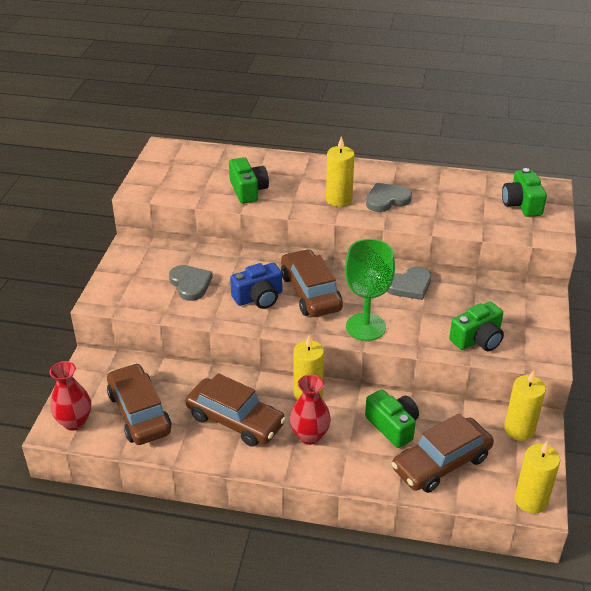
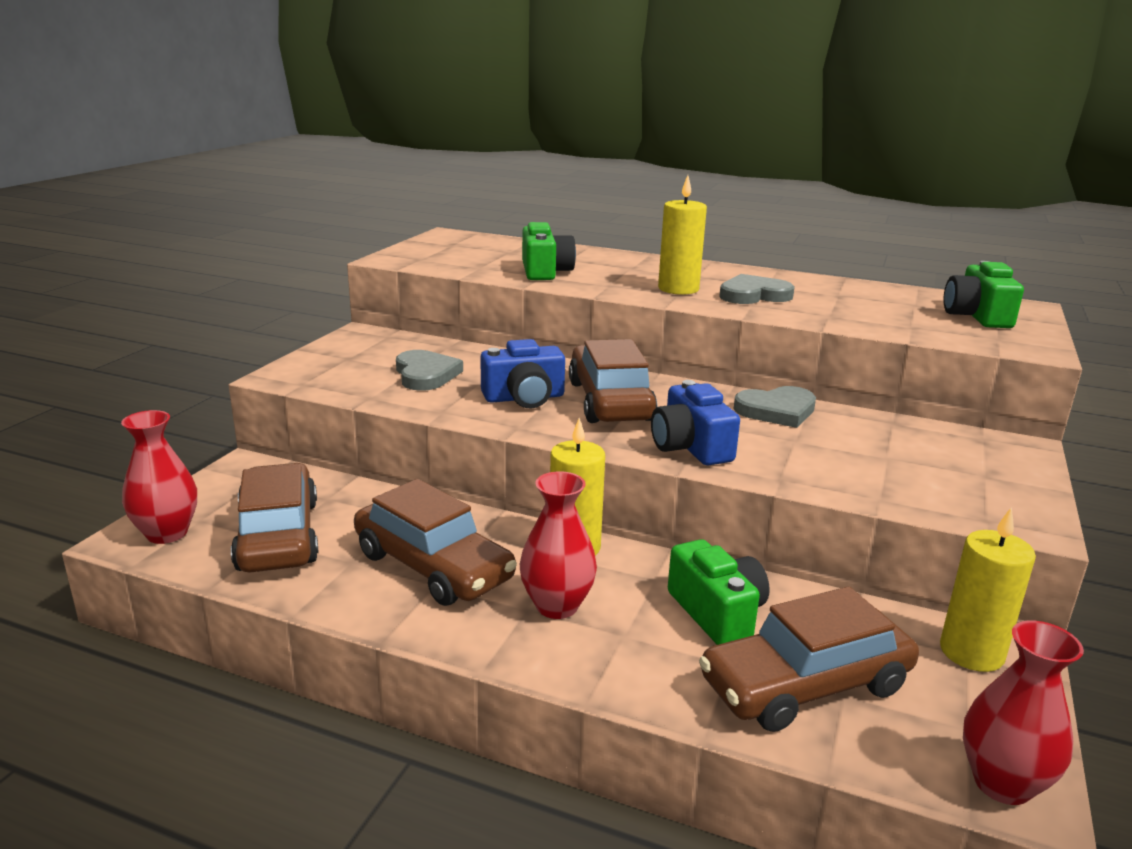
camera: 10 degrees right, 15 degrees down
(365, 327) = (690, 447): green goblet -> blue camera
(477, 339) = (893, 483): green camera -> none
(531, 500) = (1002, 783): yellow candle -> red vase

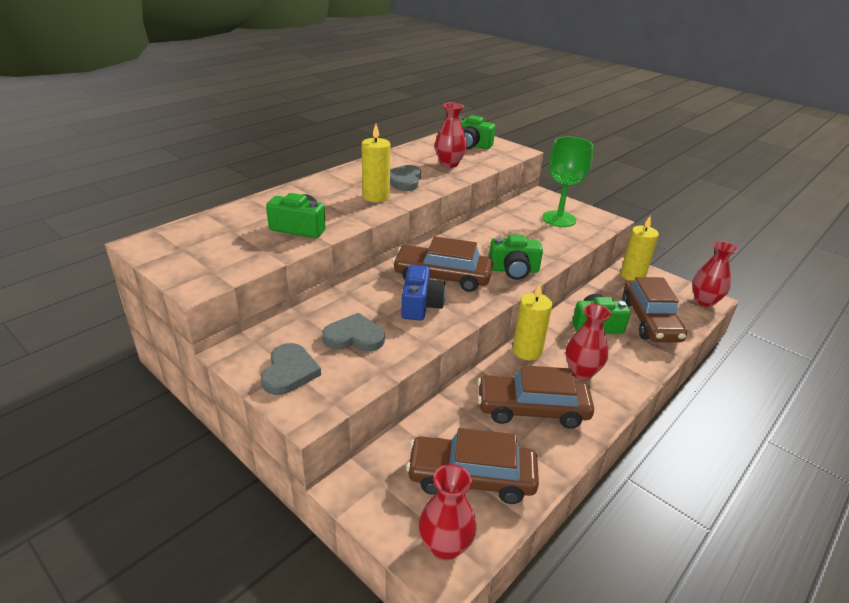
camera: 70 degrees left, 10 degrees up
(433, 566) = (532, 409): brown car -> brown car turned 150 degrees counterclockwise
(690, 447) = (513, 270): blue camera -> green camera
(777, 410) = (480, 233): grey heart -> grey heart (289, 372)
(866, 311) = (449, 164): none -> red vase
(942, 470) = (559, 219): none -> green goblet

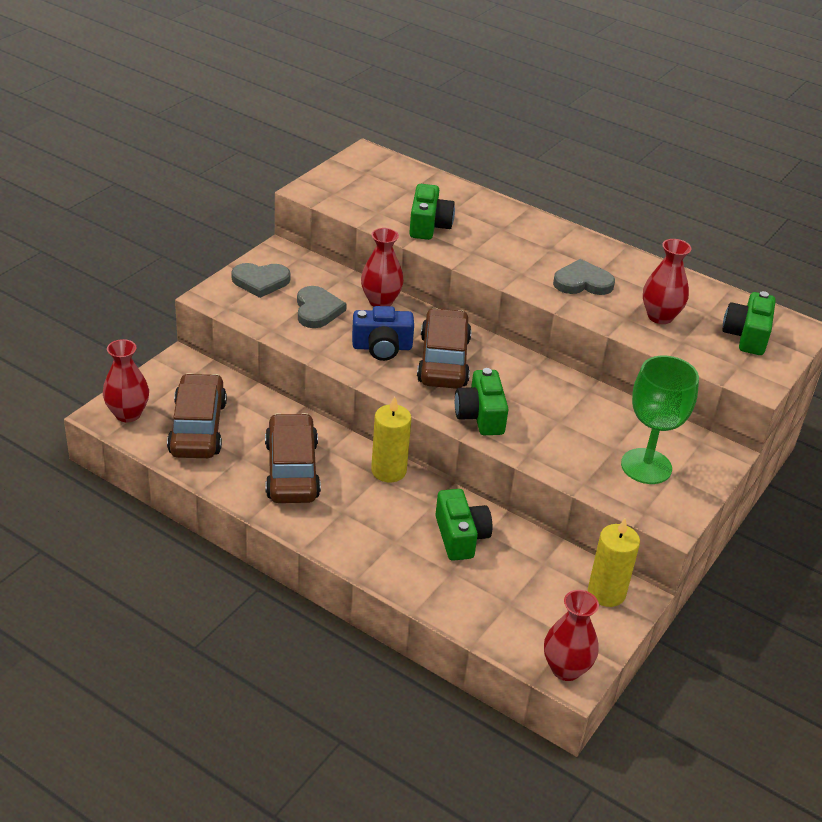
camera: 80 degrees right, 5 degrees up
(376, 196) = (526, 265): yellow candle -> none
(581, 372) = (361, 513): red vase -> red vase (380, 301)
(649, 321) = (489, 593): brown car -> none

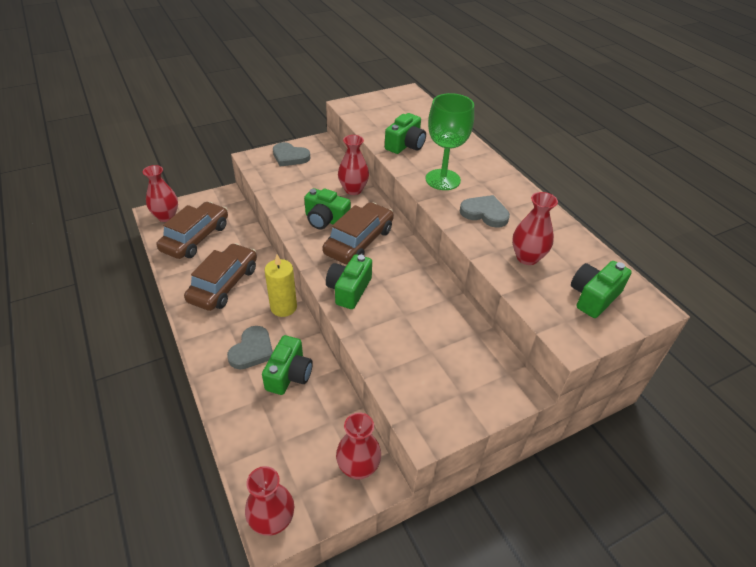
camera: 30 degrees right, 5 degrees up
(317, 310) = (307, 184): grey heart -> grey heart (252, 350)
(382, 347) = (326, 220): blue camera -> green camera
(606, 593) = (358, 468): yellow candle -> red vase
(646, 466) = (443, 377): green goblet -> green goblet (442, 180)

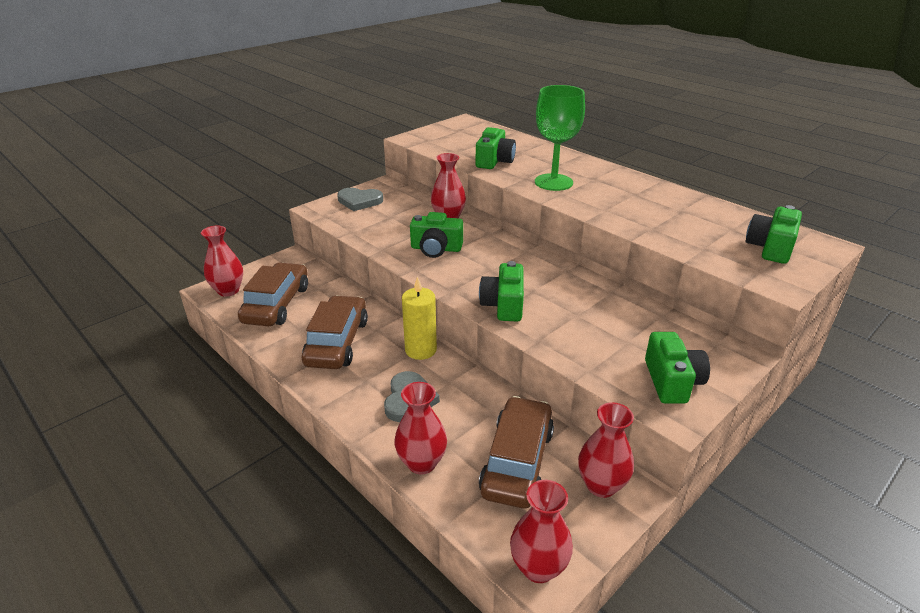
camera: 15 degrees left, 10 degrees down
(289, 374) = (466, 413): green camera -> green camera (672, 381)
(359, 241) = (485, 261): brown car -> brown car (517, 461)
(485, 213) = (616, 201): grey heart -> none
(527, 257) = (684, 229): red vase -> red vase (422, 463)

